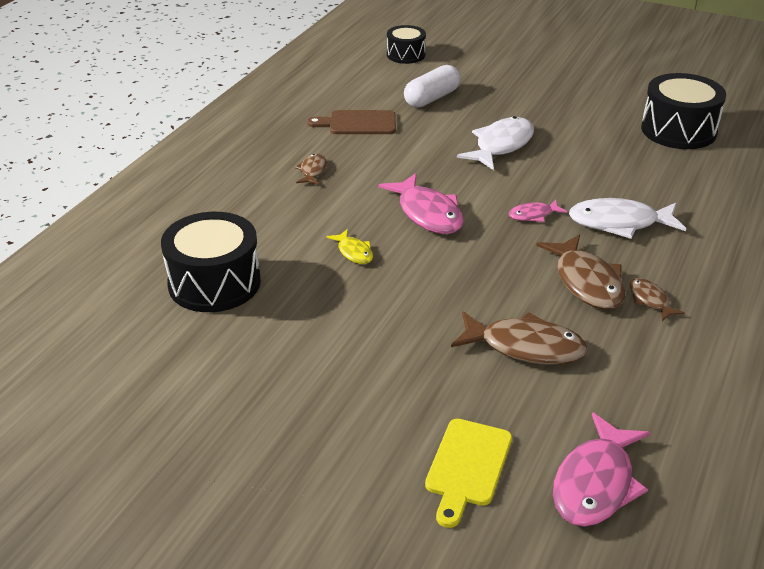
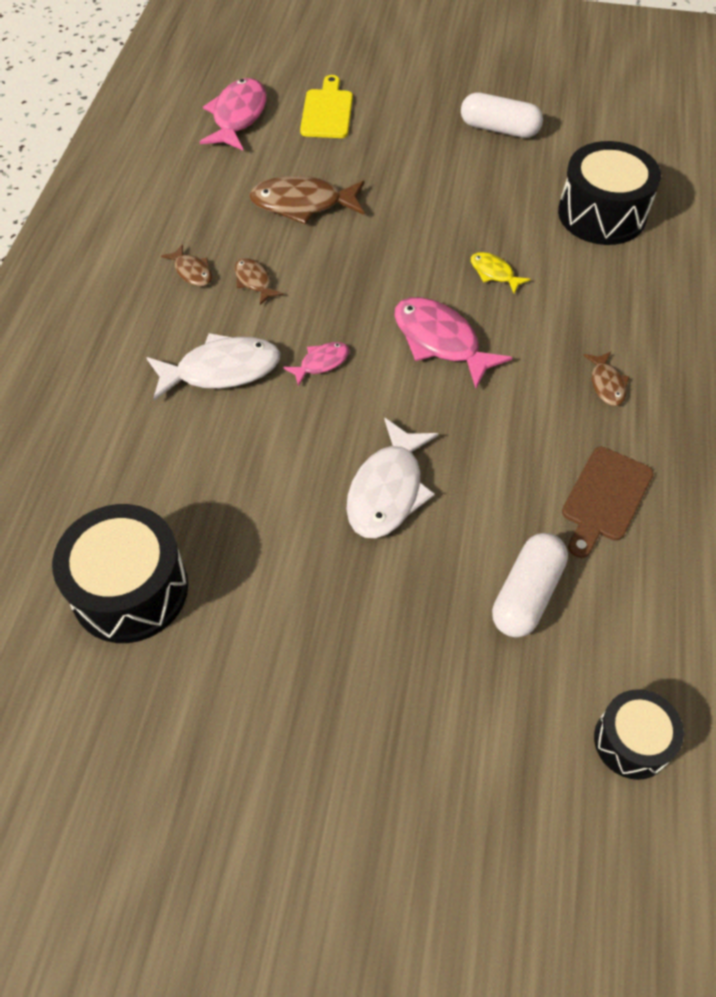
camera: 165 degrees right, 20 degrees up
(254, 396) = (499, 129): none -> white capsule
(358, 123) = (604, 498): brown cutting board -> brown cutting board turned 135 degrees clockwise
(586, 282) = (254, 281): brown fish -> brown fish, size x0.52

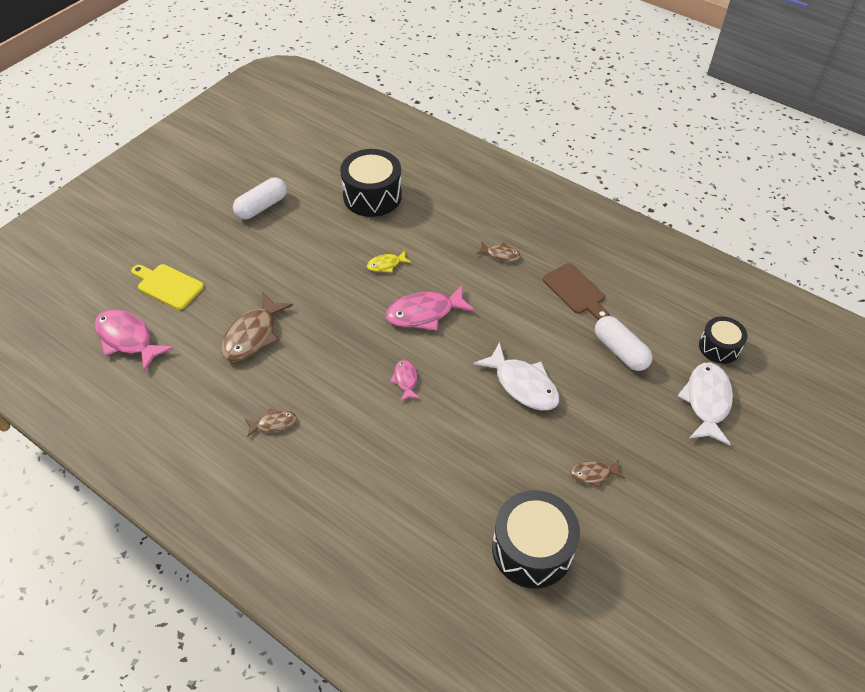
camera: 65 degrees left, 5 degrees down
(221, 370) = (378, 437): white fish -> white fish (707, 401)
(254, 281) = (308, 390): brown fish -> brown fish (593, 474)

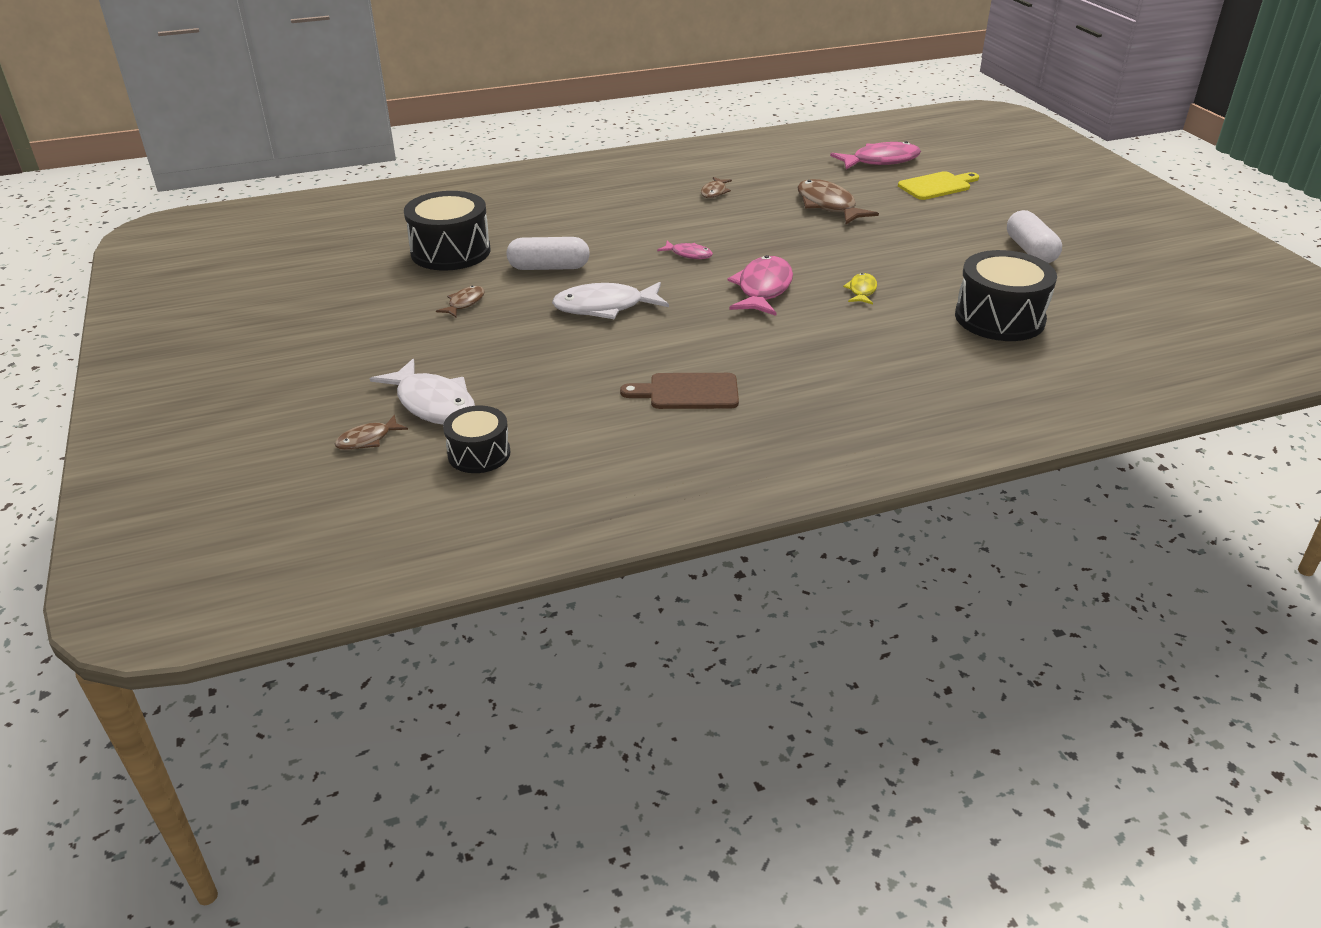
camera: 125 degrees right, 15 degrees down
(501, 254) = (806, 366): brown fish -> brown fish (367, 440)
(620, 351) = (567, 381): white capsule -> white capsule (549, 268)

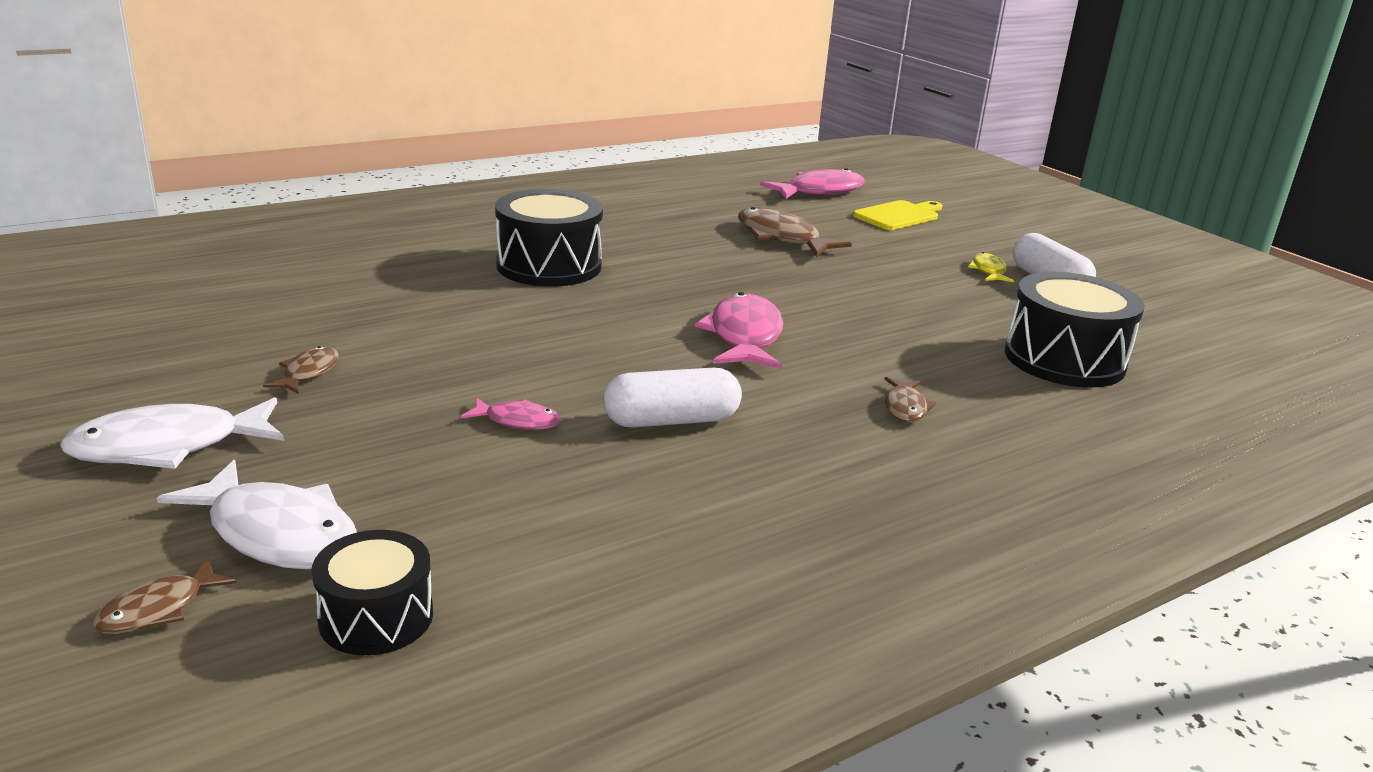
camera: 15 degrees left, 10 degrees down
(450, 252) = (275, 304): black drum -> black drum (549, 266)
(549, 268) = (430, 320): white capsule -> white capsule (671, 421)
(605, 307) = (529, 369): white fish -> white fish (168, 447)
(688, 254) = (625, 297): pink fish -> pink fish (518, 421)
(688, 392) = (696, 484): brown cutting board -> none
(714, 192) = (631, 225): brown fish -> brown fish (905, 407)
(862, 291) = (874, 333): yellow fish -> yellow fish (988, 271)

